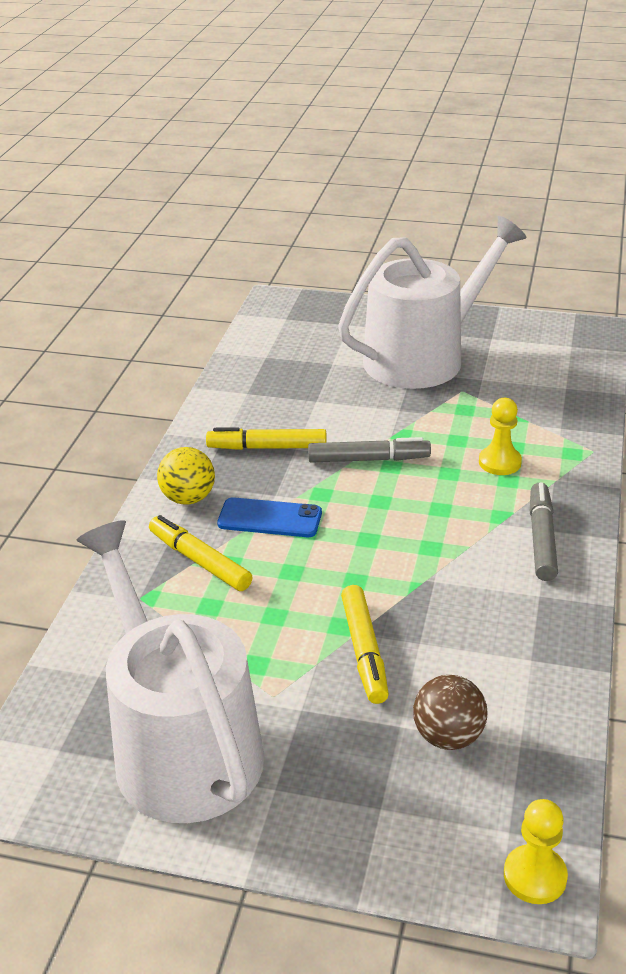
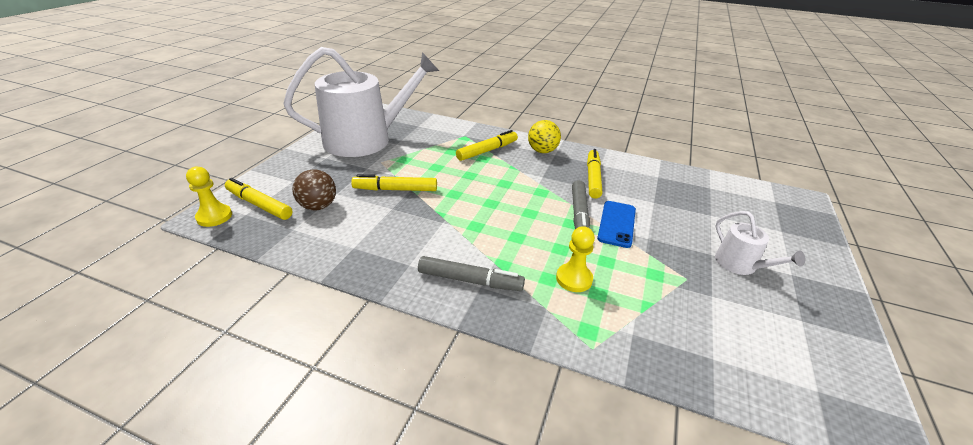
camera: 95 degrees right, 0 degrees up
(270, 518) = (519, 173): blue phone -> blue phone (616, 224)
(424, 357) = (740, 265): white watering can -> white watering can, size x0.43
(474, 824) = (259, 204): none -> yellow marker

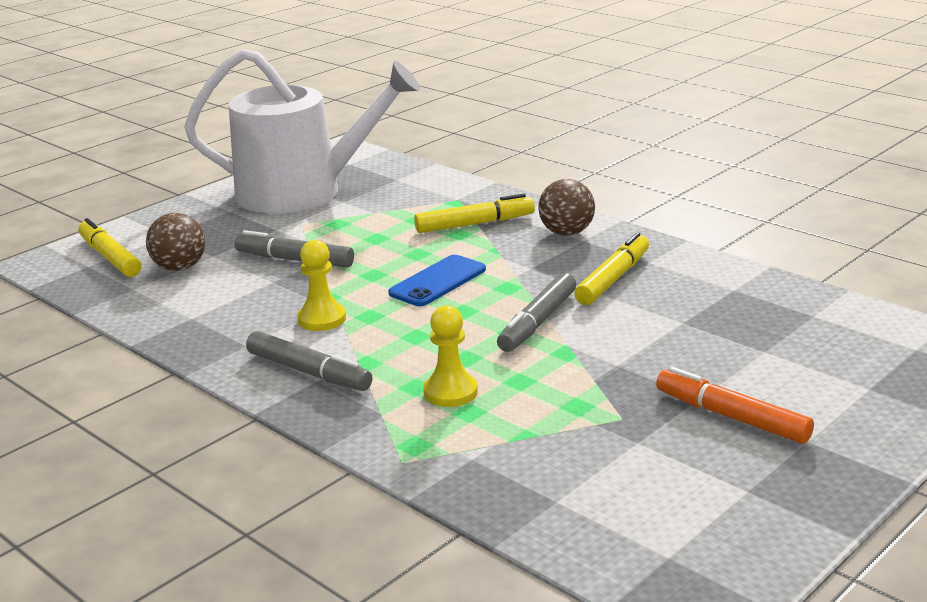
camera: 25 degrees right, 10 degrees down
(214, 216) = (51, 264): yellow pawn -> yellow pawn (322, 319)
(395, 189) = (294, 260): yellow marker -> grey marker
(542, 151) = (566, 233): yellow ball -> brown ball
(616, 224) = (585, 341): blue phone -> blue phone (437, 281)
(740, 265) = (731, 417): white watering can -> orange marker

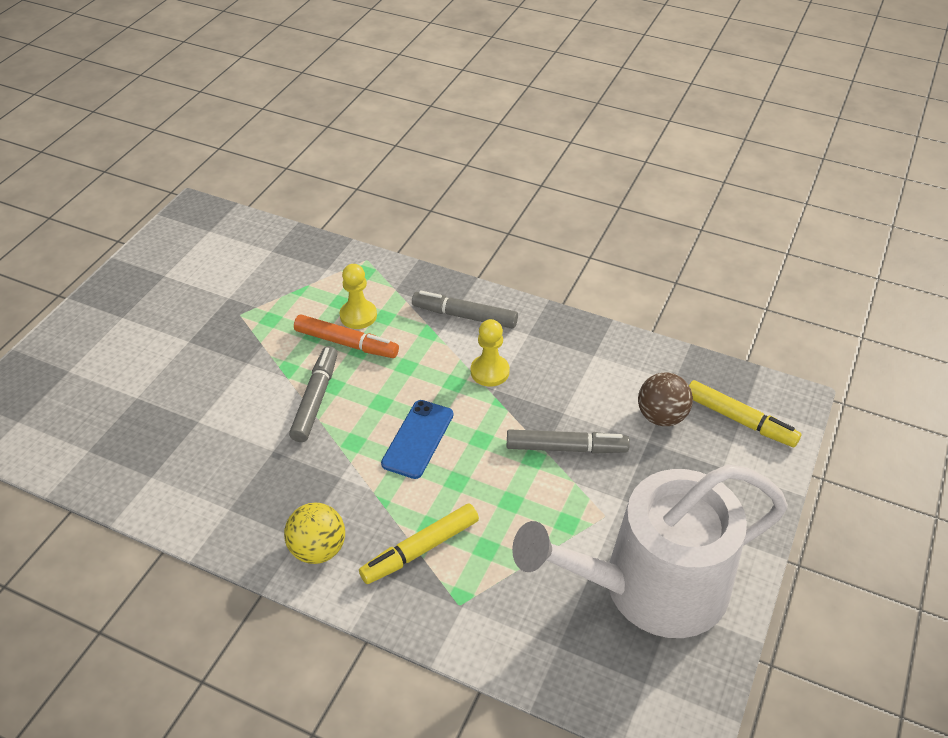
camera: 160 degrees right, 20 degrees up
(566, 233) = (318, 549): brown ball -> yellow ball
(613, 279) = (260, 472): yellow marker -> none
(731, 417) = (168, 327): orange marker -> orange marker (346, 343)

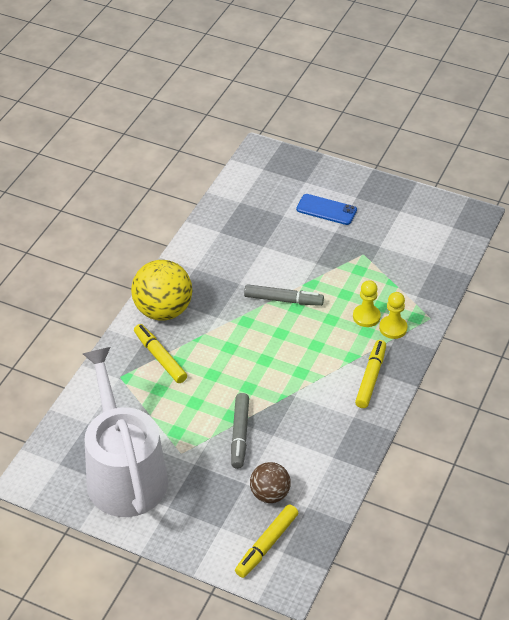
camera: 90 degrees right, 0 degrees up
(318, 549) = (163, 310): yellow ball -> yellow ball, size x1.67
(346, 343) = (337, 312): orange marker -> none
(418, 439) = (248, 354): blue phone -> blue phone (326, 210)
(464, 316) = (371, 378): grey marker -> yellow marker
(490, 372) = (312, 392): yellow pawn -> yellow pawn (393, 328)

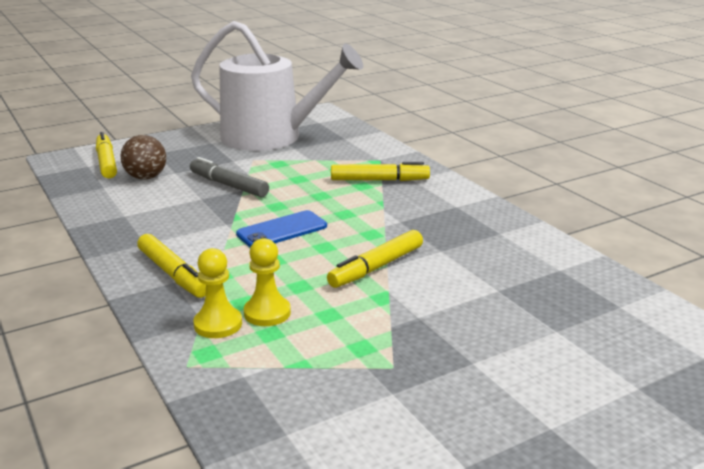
camera: 125 degrees right, 20 degrees down
(163, 310) = (446, 198): yellow ball -> none
(283, 300) = (376, 267): grey marker -> yellow marker
(326, 210) = (538, 377): blue phone -> blue phone (282, 230)

